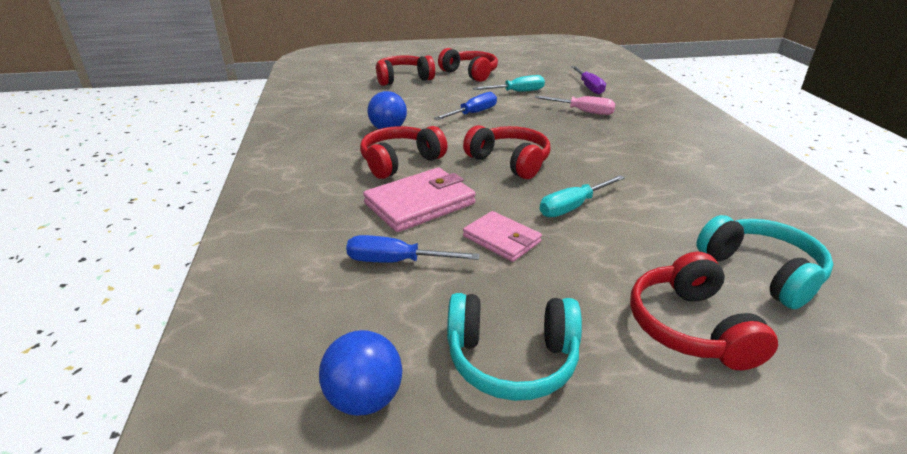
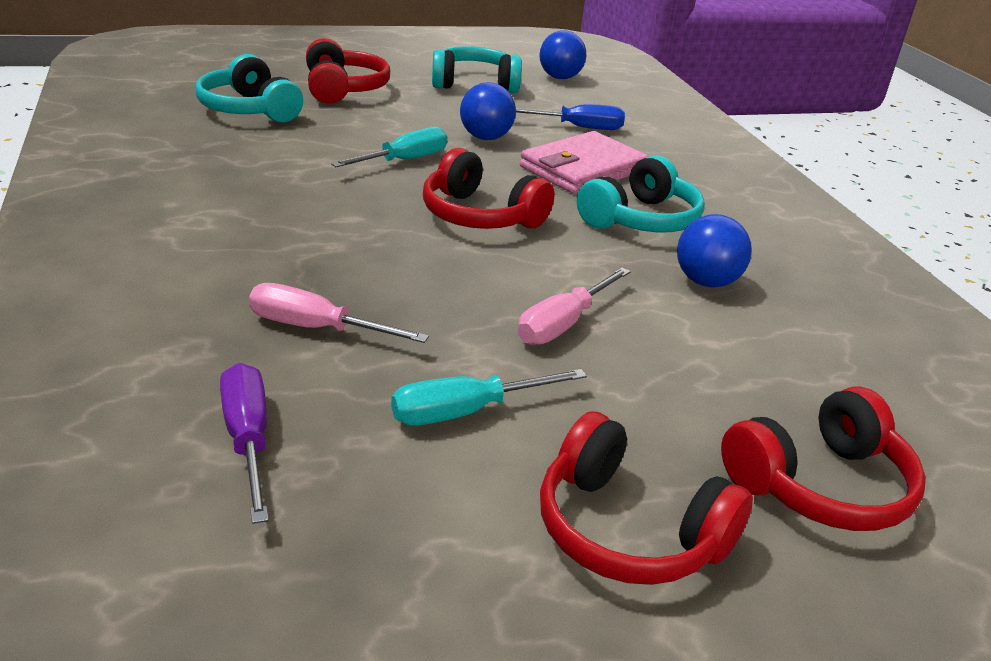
camera: 170 degrees right, 0 degrees up
(400, 162) = (640, 219): red headphones -> turquoise headphones
(473, 113) = (563, 324): blue screwdriver -> pink screwdriver
(501, 239) = (485, 138): pink wallet -> blue ball

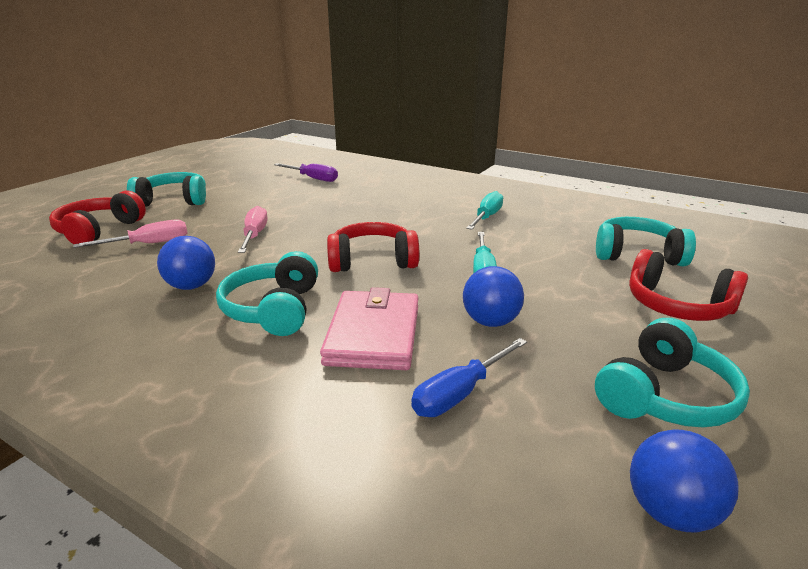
camera: 140 degrees right, 5 degrees down
(316, 328) = (347, 199): pink screwdriver -> pink screwdriver (149, 244)
(466, 412) = (258, 202): turquoise screwdriver -> turquoise screwdriver (486, 217)
(628, 530) = (173, 201): red headphones -> turquoise headphones

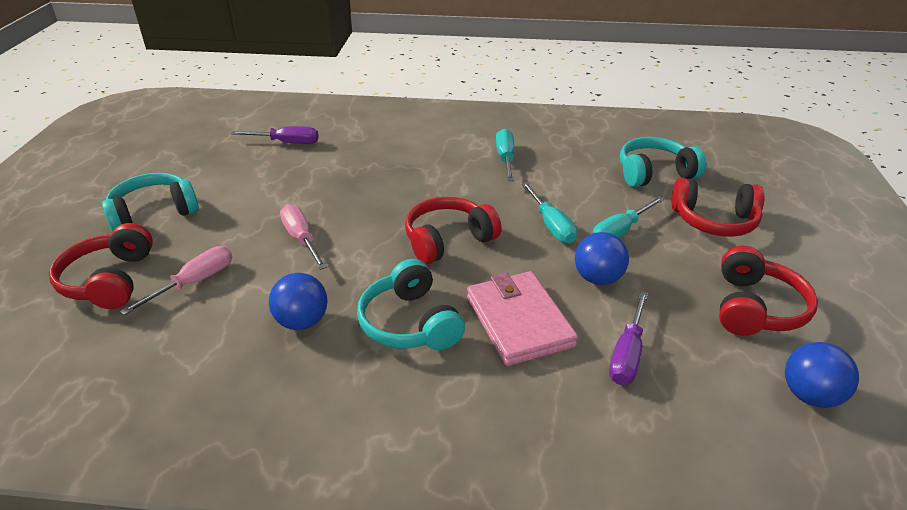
camera: 25 degrees left, 10 degrees up
(460, 393) = (627, 354): blue screwdriver -> purple screwdriver
(552, 291) = (620, 232): none -> turquoise screwdriver
(664, 396) = (755, 308): turquoise headphones -> red headphones

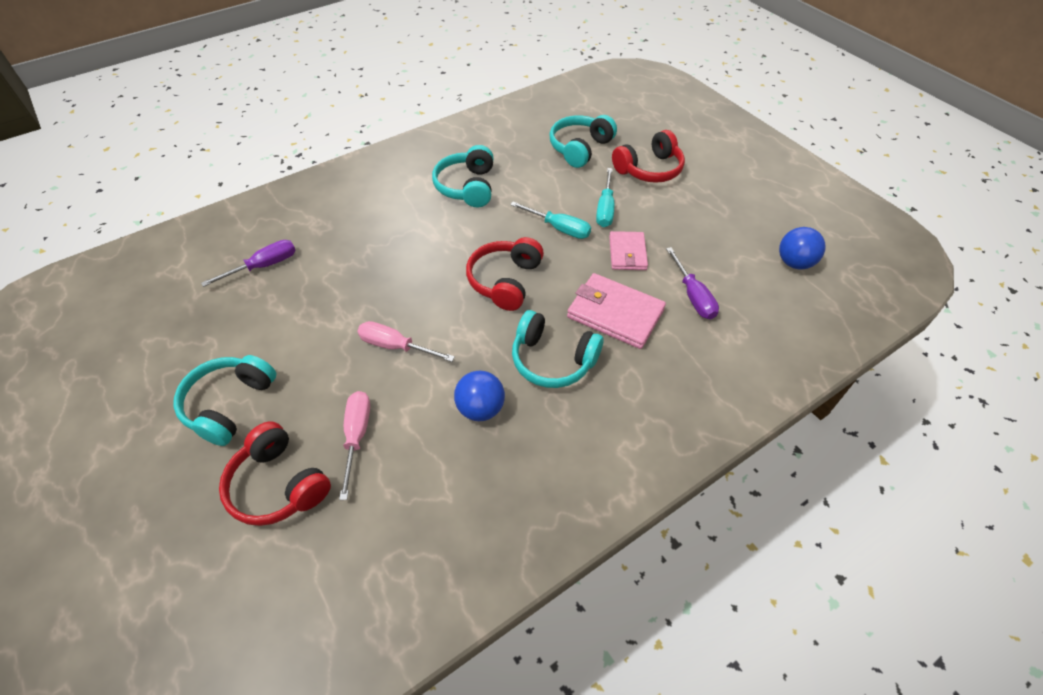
camera: 40 degrees left, 15 degrees up
(505, 158) = (467, 187): turquoise screwdriver -> turquoise headphones
(597, 278) = (627, 253): blue ball -> pink wallet
(755, 308) = (724, 222): red headphones -> none

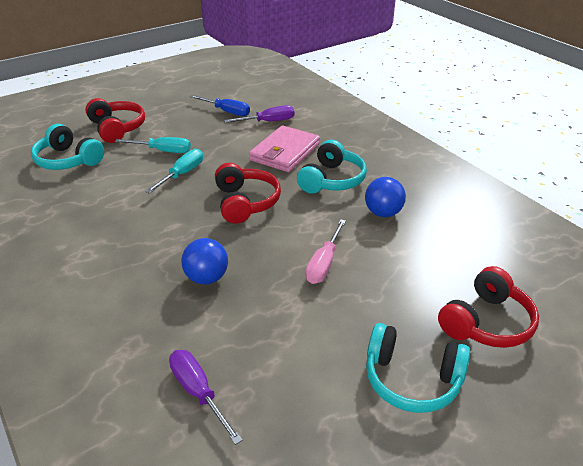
camera: 90 degrees left, 15 degrees down
(357, 436) = (425, 278): pink screwdriver -> none
(467, 187) = (100, 228): turquoise headphones -> none
(505, 281) = (245, 202): red headphones -> red headphones turned 120 degrees counterclockwise
(627, 253) = (220, 144): pink wallet -> none
(711, 254) = (226, 111): none -> blue screwdriver
(794, 263) = (240, 86): blue ball -> blue ball (206, 278)

